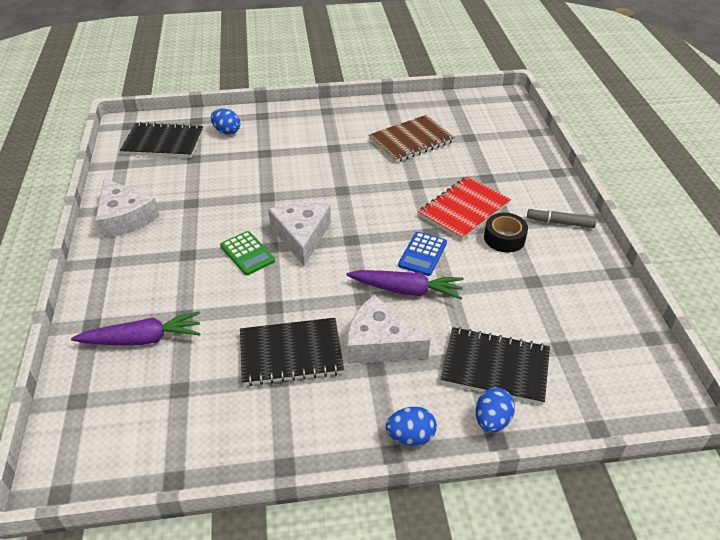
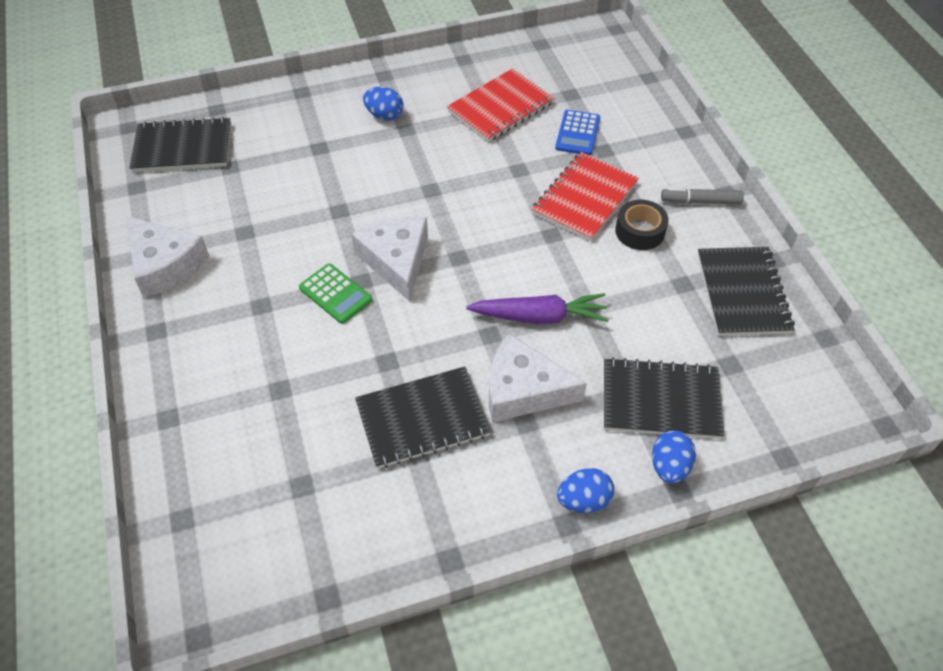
camera: 10 degrees left, 10 degrees up
(142, 339) = (238, 428): purple carrot -> none
(227, 131) = (262, 121): blue egg -> blue egg (384, 115)
(411, 141) = (501, 107): brown notebook -> red notebook
(422, 254) = (548, 266): blue calculator -> blue calculator (577, 133)
(583, 294) = (743, 293): none -> black notebook

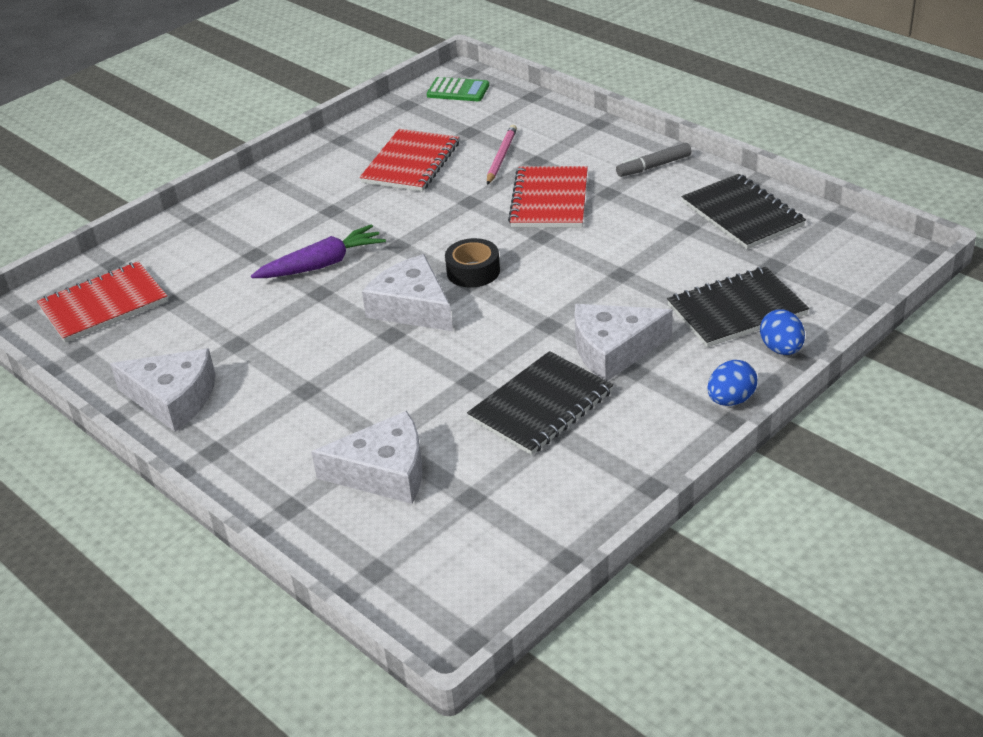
camera: 25 degrees left, 15 degrees down
(183, 147) = (103, 305): black notebook -> red notebook
(257, 422) = (384, 472): none -> white cheese
(335, 294) = (375, 353): green calculator -> green calculator (458, 90)
(384, 115) = (299, 207): blue egg -> none
(539, 316) = (582, 295): purple carrot -> purple carrot (322, 265)
(577, 133) = (501, 157): blue calculator -> pink pencil
(640, 231) = (619, 205): black tape -> black tape (473, 271)

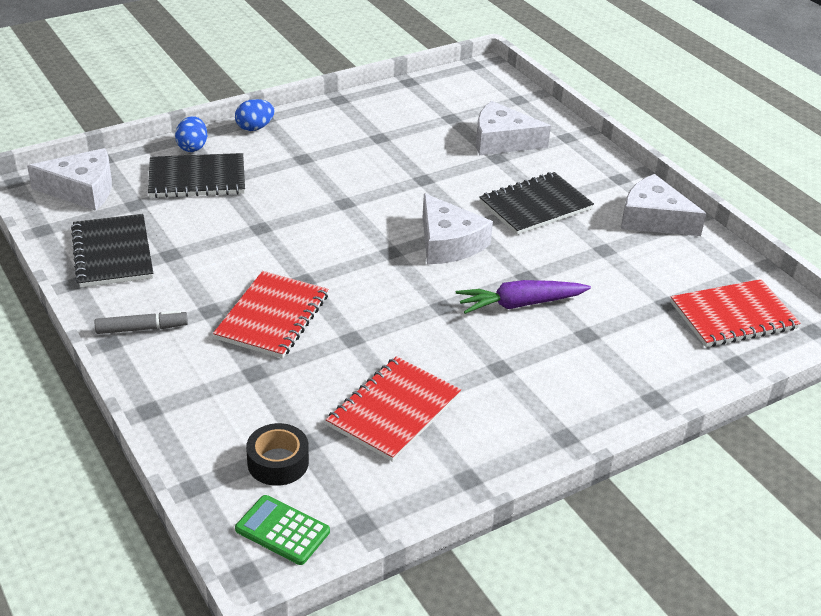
camera: 170 degrees left, 0 degrees up
(473, 271) = (383, 261): black tape -> black tape (278, 462)
(501, 157) = (289, 389): pink pencil -> none
(541, 406) = (381, 153): black notebook -> black notebook (535, 206)
(613, 350) = (308, 174): white cheese -> white cheese (82, 190)

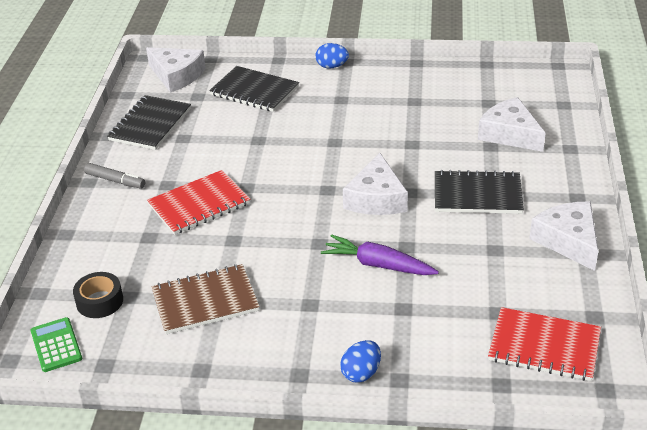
camera: 40 degrees right, 0 degrees up
(192, 147) = (275, 68): blue egg -> blue egg (361, 373)
(393, 410) = (205, 301): red notebook -> brown notebook

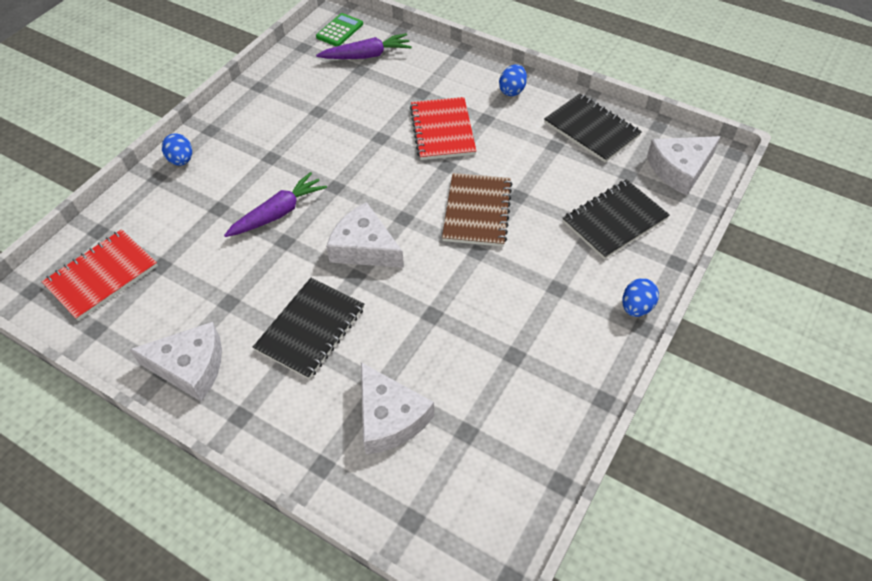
camera: 115 degrees right, 15 degrees up
(56, 345) = (340, 31): green calculator -> green calculator turned 60 degrees counterclockwise
(100, 301) = (366, 56): black tape -> purple carrot
(115, 181) = (512, 90): grey marker -> blue egg
(205, 301) = (322, 104): brown notebook -> brown notebook (477, 211)
(509, 134) = (389, 417): white cheese -> white cheese turned 75 degrees clockwise

